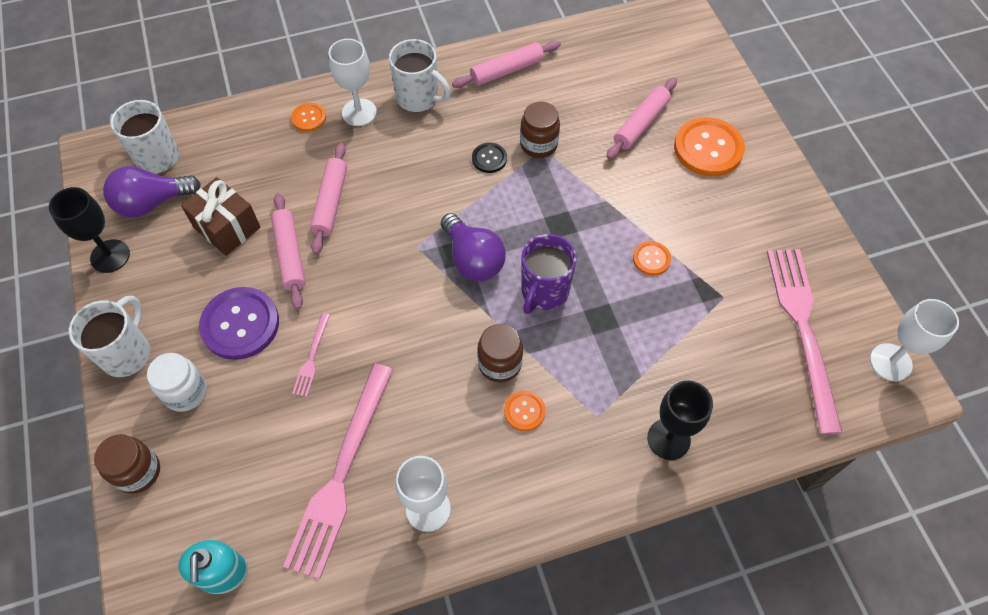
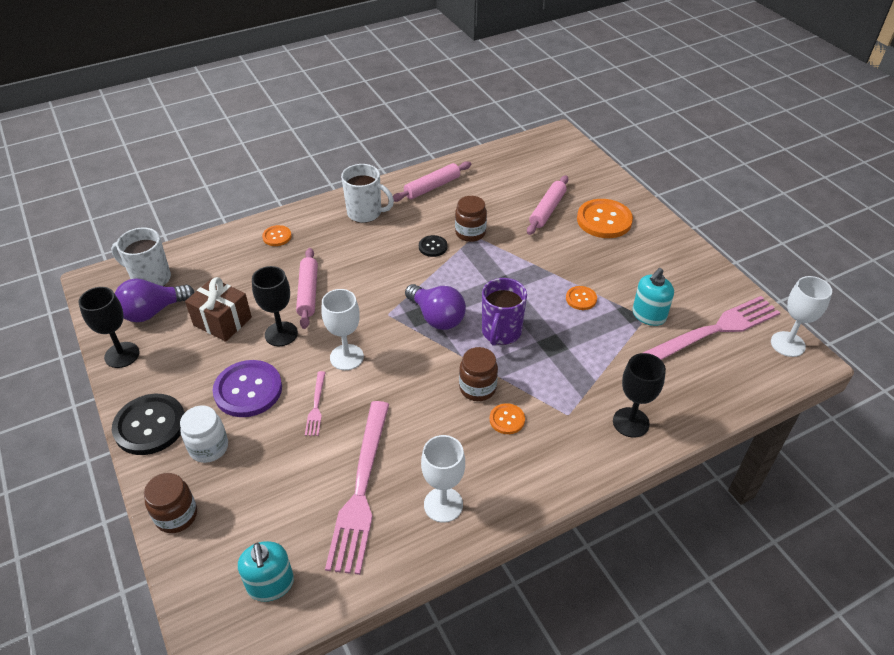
camera: 10 degrees left, 15 degrees down
(127, 353) = (150, 425): white mug -> black button
(290, 255) = (281, 334): pink rolling pin -> black goblet
(359, 112) = (318, 228): white goblet -> white goblet (346, 357)
(728, 295) = (648, 315): none -> turquoise soap dispenser
(802, 329) = (713, 331): pink fork -> pink fork turned 75 degrees clockwise

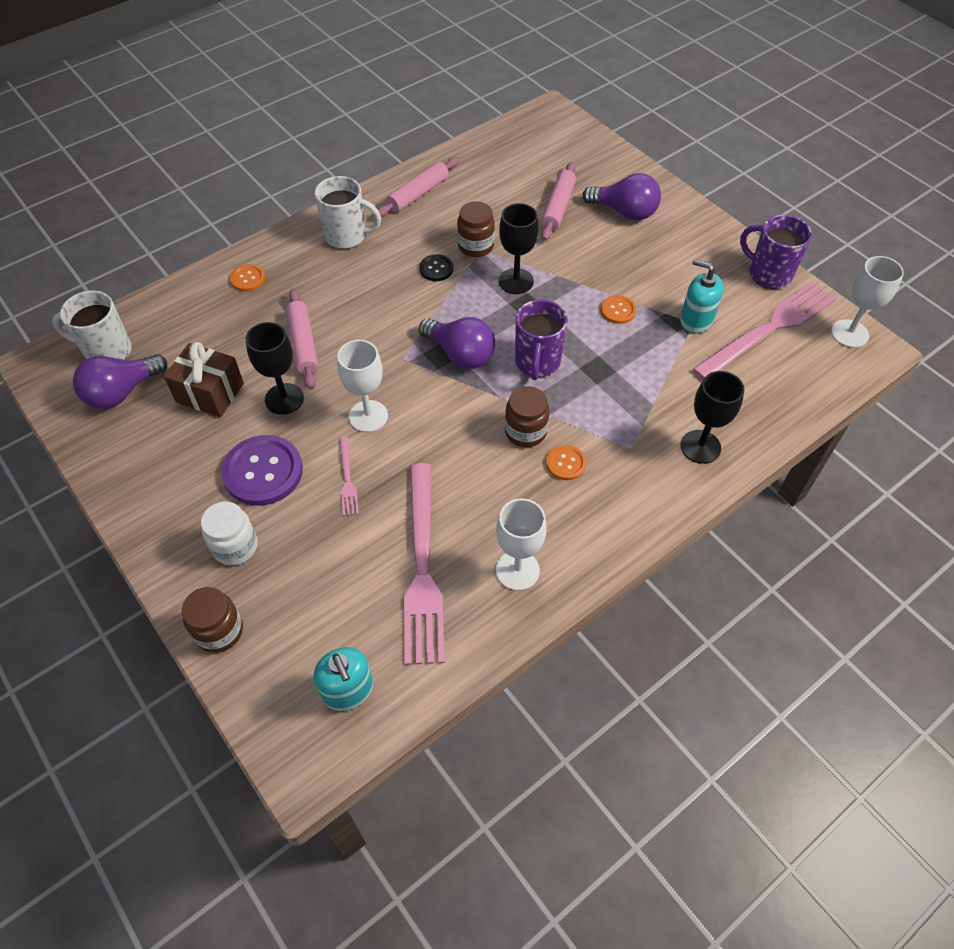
camera: 10 degrees left, 10 degrees up
(122, 355) = (99, 451): black goblet -> black goblet (516, 281)
(150, 425) = (158, 531): black button -> none
(604, 220) = (624, 212): orange button -> purple light bulb
(648, 315) = (696, 320): turquoise soap dispenser -> turquoise soap dispenser turned 90 degrees clockwise
(722, 285) = (768, 274): none -> purple mug

